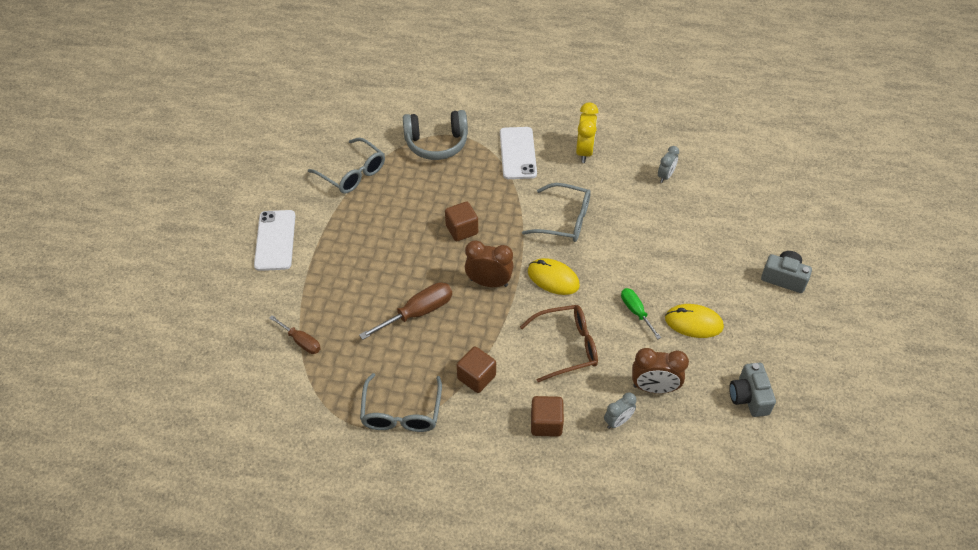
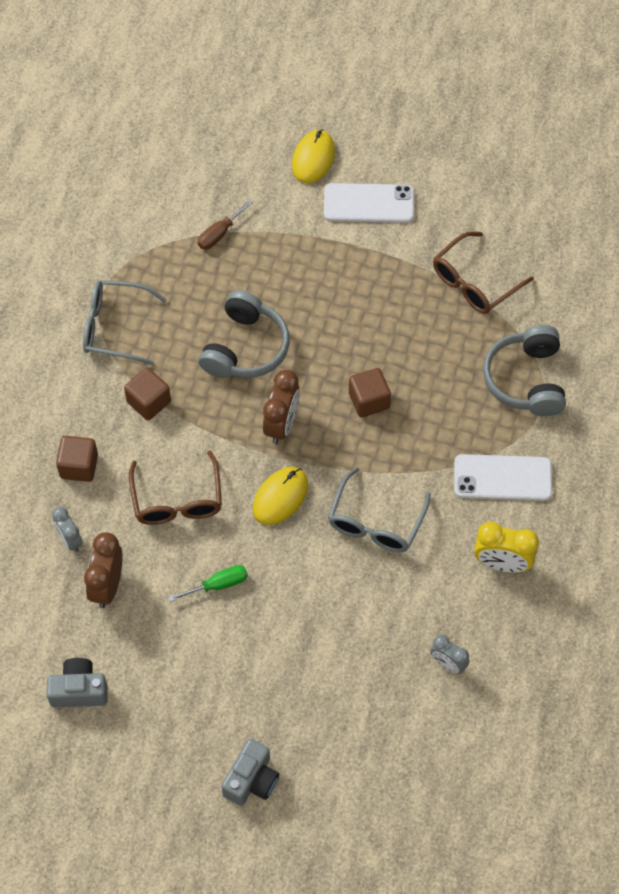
camera: 95 degrees right, 10 degrees up
(352, 173) = (474, 282): grey glasses -> brown glasses
(418, 312) = (245, 348): brown screwdriver -> grey headphones
(693, 323) = (193, 649): yellow mouse -> yellow mouse (313, 158)

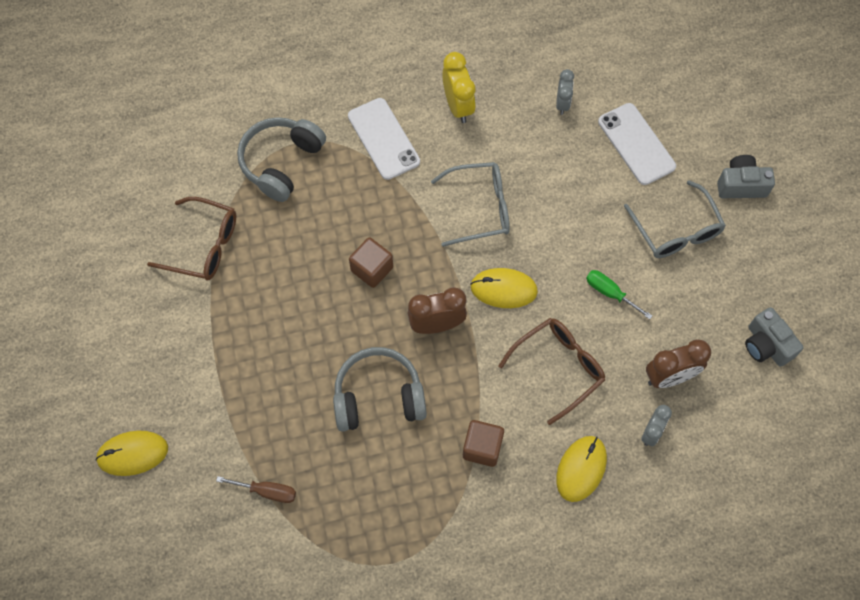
camera: 120 degrees left, 5 degrees up
(79, 466) = (581, 469): brown cube -> yellow mouse
(115, 327) = (424, 526): grey glasses -> grey glasses (676, 230)
(368, 203) = (162, 375): white phone -> white phone (636, 144)
(526, 380) = (281, 163): grey headphones -> grey headphones turned 150 degrees clockwise

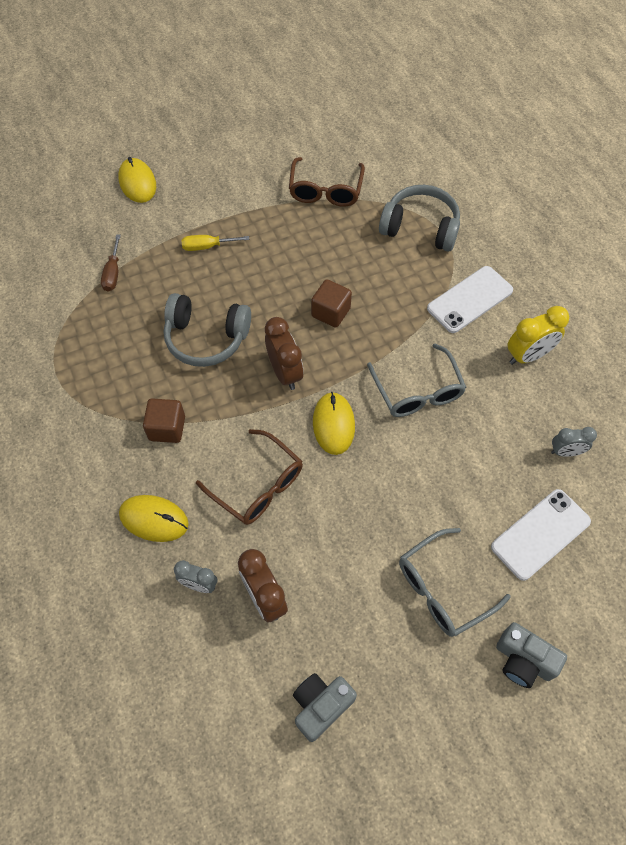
camera: 80 degrees right, 5 degrees down
(253, 382) = (207, 246): none -> yellow screwdriver
(378, 397) = (206, 338): grey headphones -> grey headphones turned 120 degrees clockwise
(610, 293) = (350, 526): green screwdriver -> none
(741, 185) = (523, 660): grey camera -> grey camera turned 135 degrees clockwise

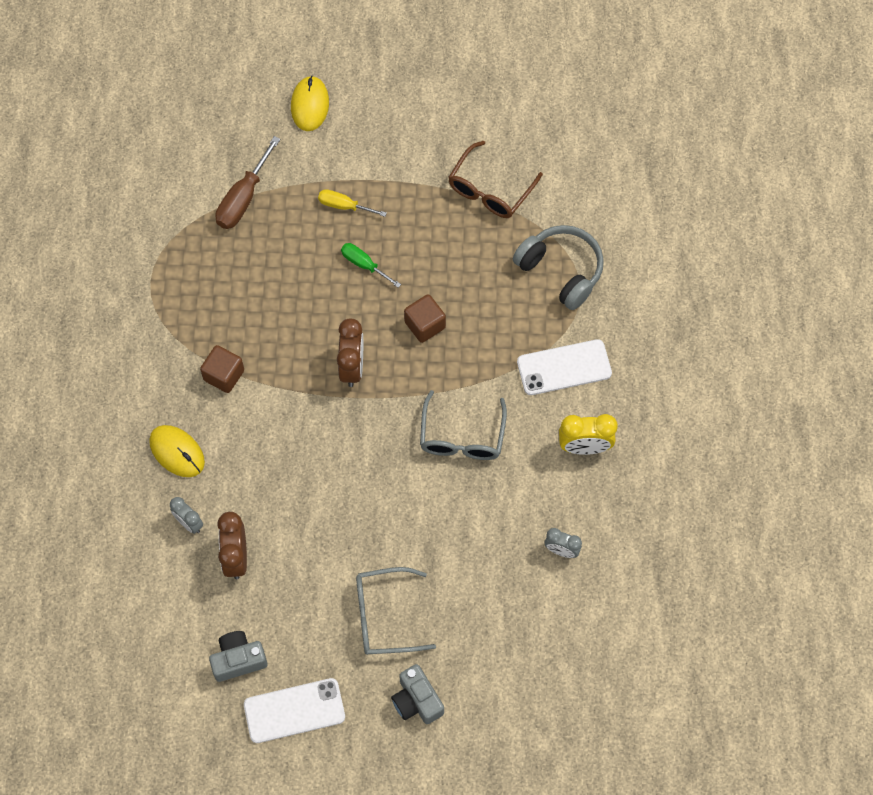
camera: 25 degrees right, 5 degrees up
(113, 273) = (243, 198): brown screwdriver -> brown screwdriver, size x1.59
(206, 338) = (298, 302): grey headphones -> none
(250, 285) = (364, 264): none -> green screwdriver
(258, 485) = (276, 461): brown glasses -> none
(333, 424) = (369, 435): yellow mouse -> none
(540, 534) = (494, 610): white phone -> white phone (294, 711)

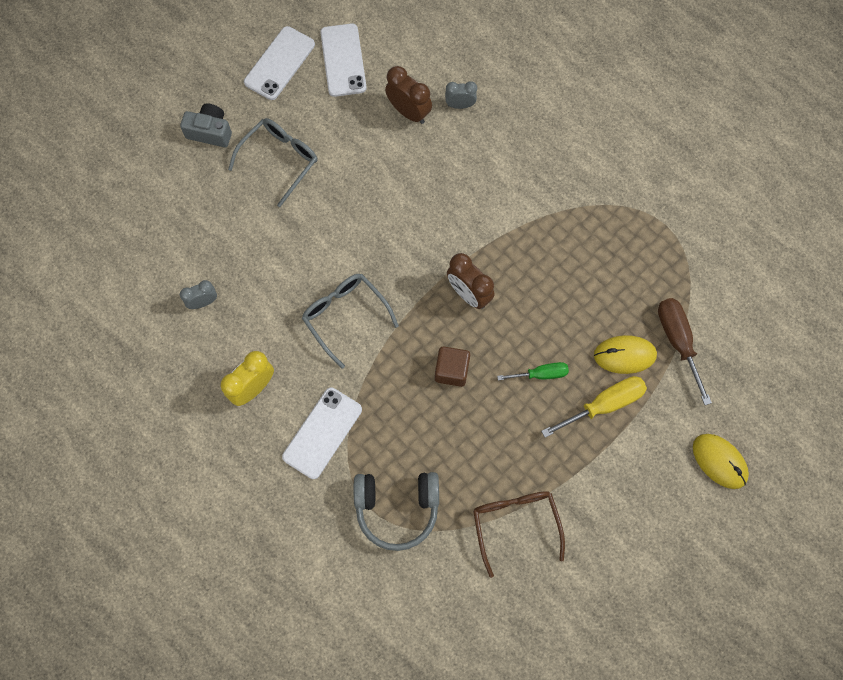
camera: 135 degrees right, 5 degrees up
(177, 452) = (517, 137): yellow mouse -> yellow mouse (624, 355)
(224, 375) = (545, 210): brown cube -> none
(238, 660) = (343, 60): grey camera -> white phone
(344, 206) = (604, 405): yellow screwdriver -> yellow screwdriver, size x1.59

